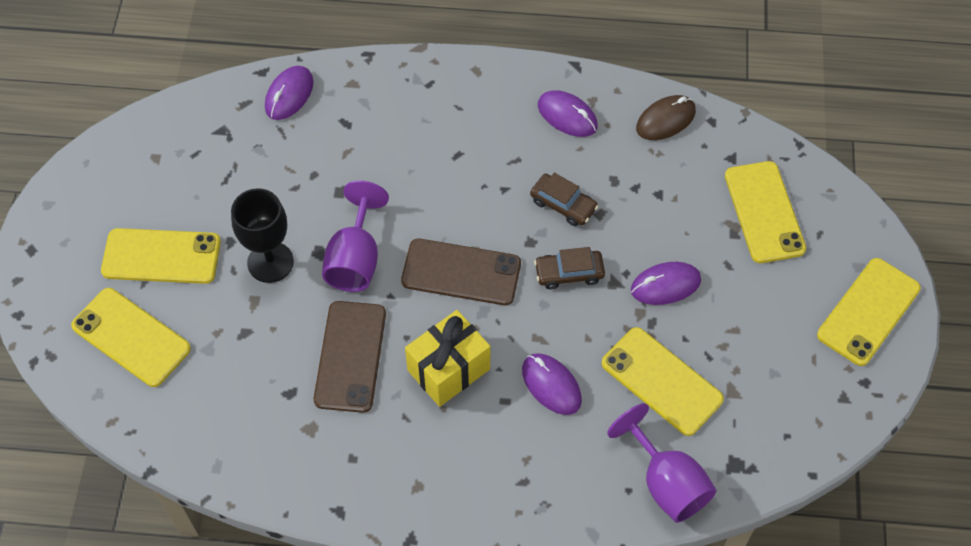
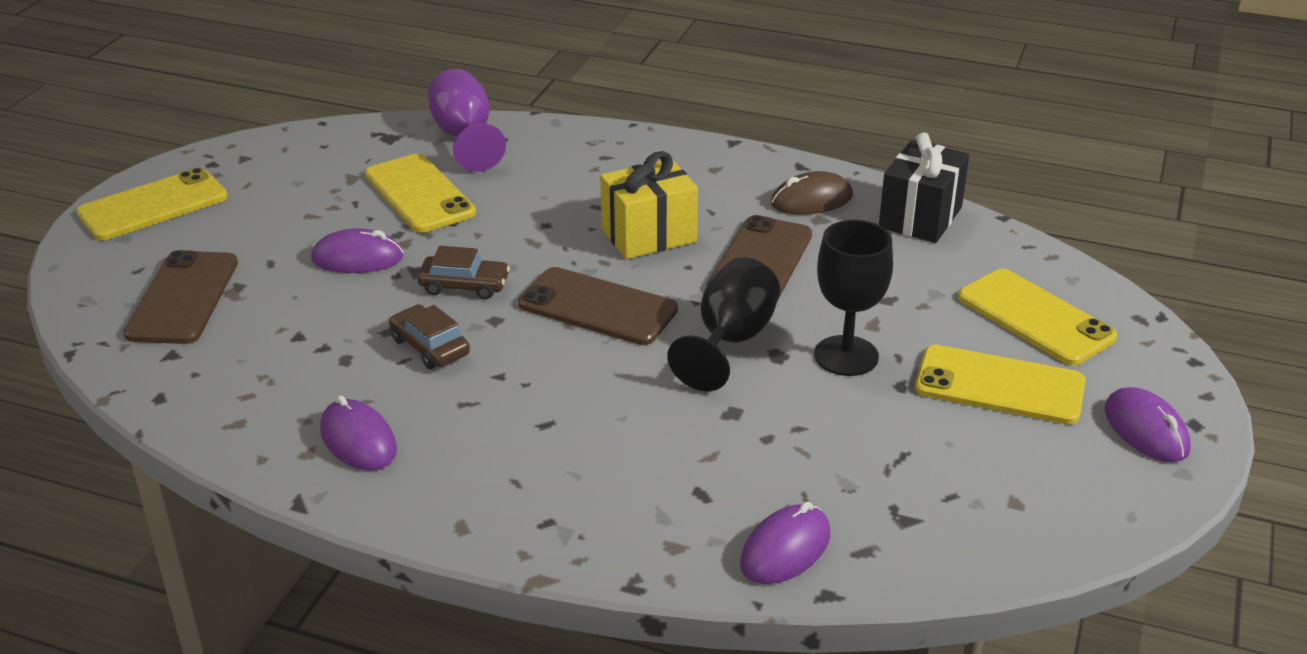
camera: 165 degrees left, 25 degrees down
(223, 452) = (920, 217): none -> black gift
(355, 259) = (730, 340): purple goblet -> black goblet
(551, 385) = (540, 208): purple mouse -> purple mouse (1146, 430)
(665, 120) = (222, 410): brown mouse -> brown mouse (811, 200)
(764, 212) = (183, 298): yellow phone -> brown phone

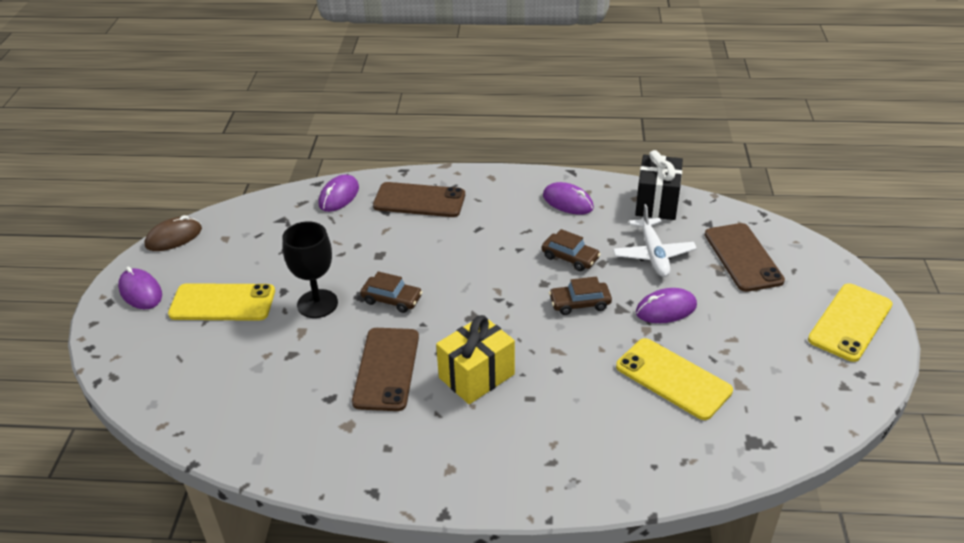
camera: 165 degrees right, 5 degrees up
(303, 327) = (653, 254): none -> white plane
(464, 137) = (690, 458): purple goblet -> none
(597, 307) = (485, 306): brown phone -> brown phone (419, 200)
(730, 340) = (392, 299): black goblet -> brown car
(811, 200) = (357, 446): brown mouse -> brown mouse (174, 237)
(920, 217) = (264, 446): black gift -> black gift (657, 203)
(1035, 317) = (188, 361): yellow phone -> none

